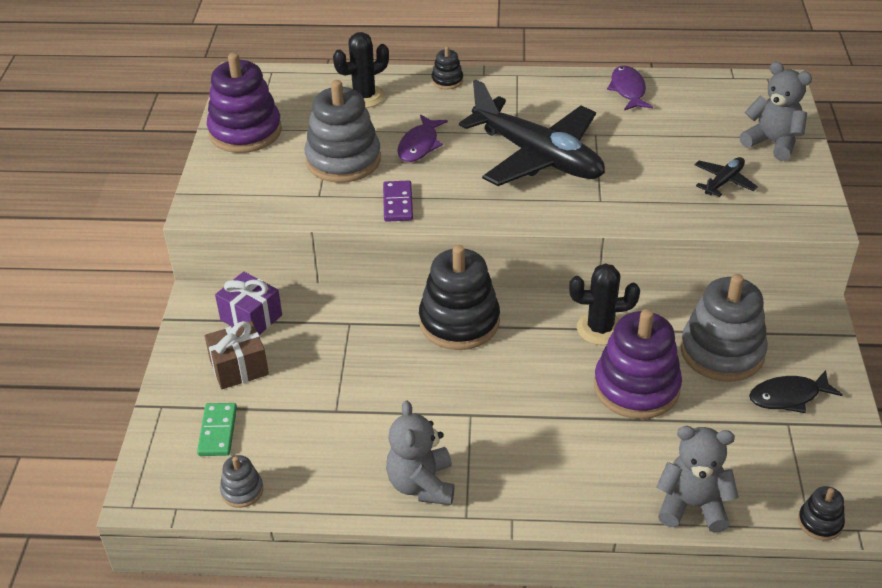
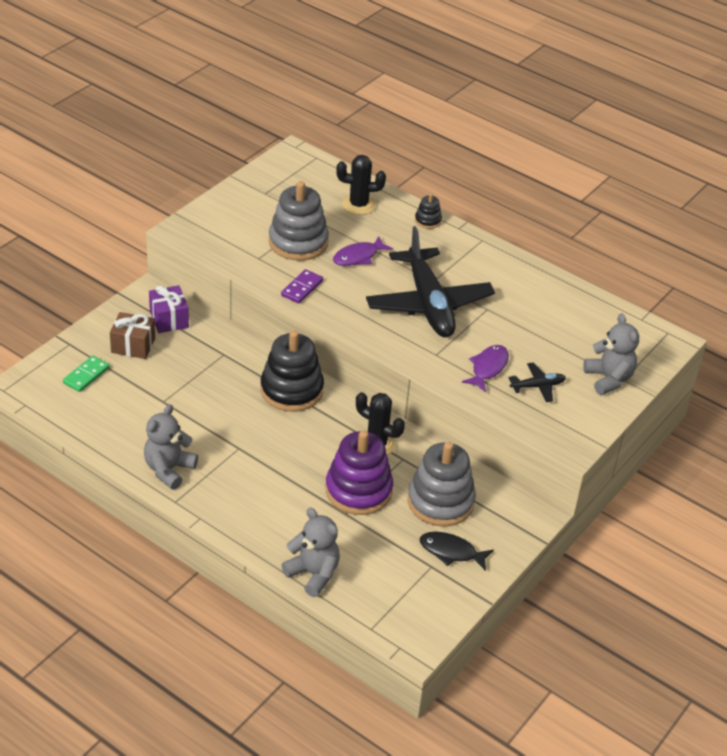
camera: 30 degrees right, 0 degrees up
(242, 490) = (68, 415): grey stacking toy -> none
(245, 132) = (256, 192): purple stacking toy -> none
(628, 90) = (549, 289): purple fish -> purple fish (488, 368)
(820, 522) = (380, 629): black stacking toy -> none

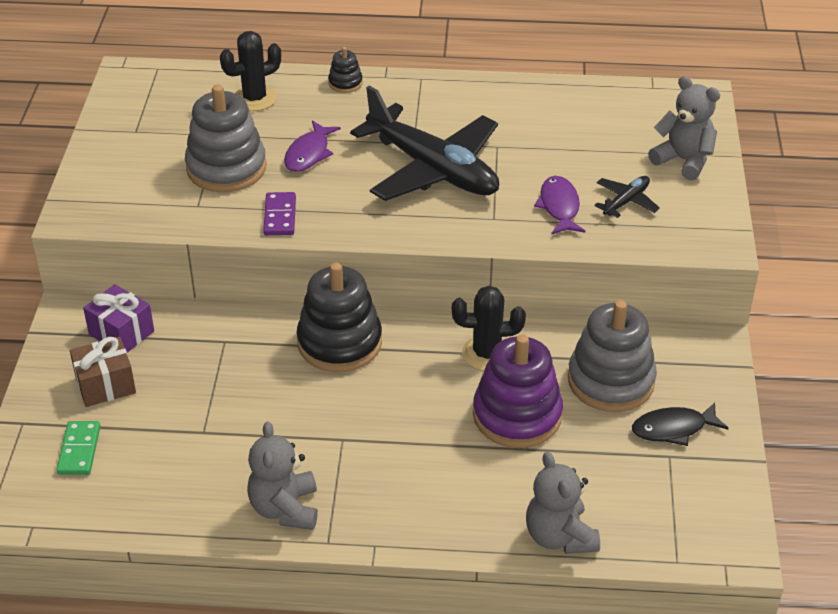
camera: 30 degrees left, 0 degrees up
(313, 574) = (559, 536): grey teddy bear -> grey teddy bear turned 120 degrees counterclockwise

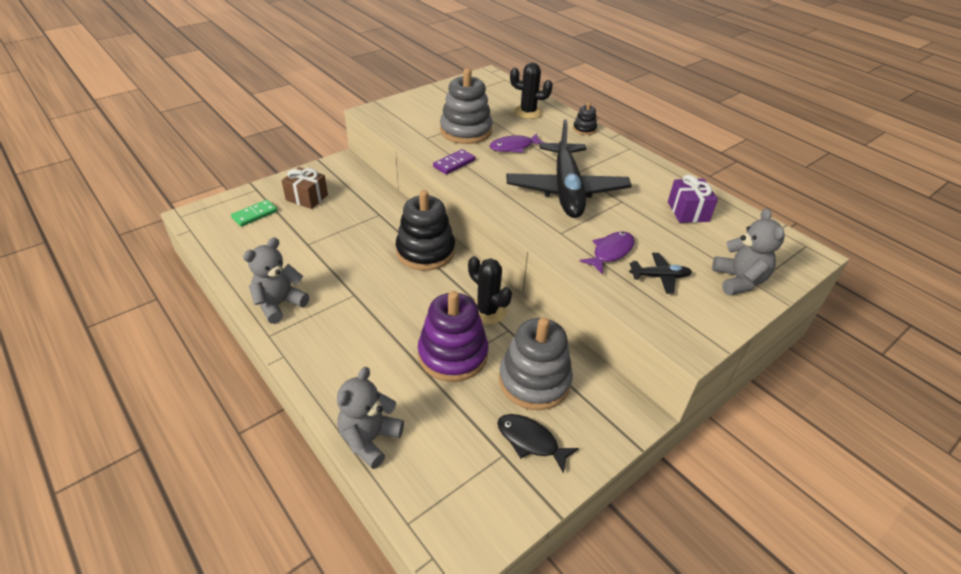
camera: 45 degrees right, 0 degrees up
(121, 333) = (347, 182): purple gift -> purple gift (688, 211)

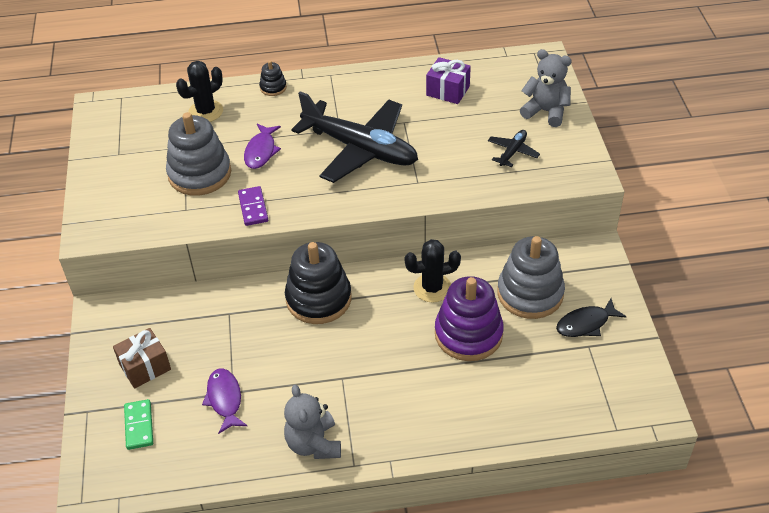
camera: 55 degrees left, 5 degrees up
(370, 439) = (526, 426): grey teddy bear -> none
(610, 252) = (464, 164): purple fish -> purple fish (225, 399)

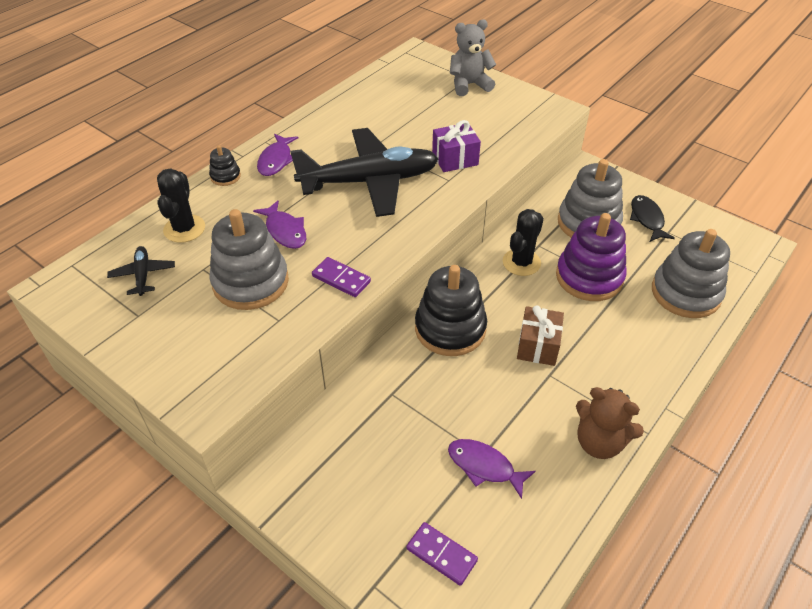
camera: 45 degrees left, 0 degrees up
(139, 426) = (441, 554): green domino -> purple domino
(145, 367) = (377, 498): brown gift -> brown gift (538, 346)
(314, 444) = (599, 442): grey teddy bear -> brown teddy bear
(319, 94) = (276, 160): none -> purple fish
(448, 91) = (379, 106): purple gift -> purple gift (455, 159)
(513, 152) = (485, 122): black plane -> black plane (143, 275)
(528, 400) = (685, 293): none -> grey stacking toy
(585, 324) = (647, 219): black fish -> black fish turned 150 degrees clockwise

